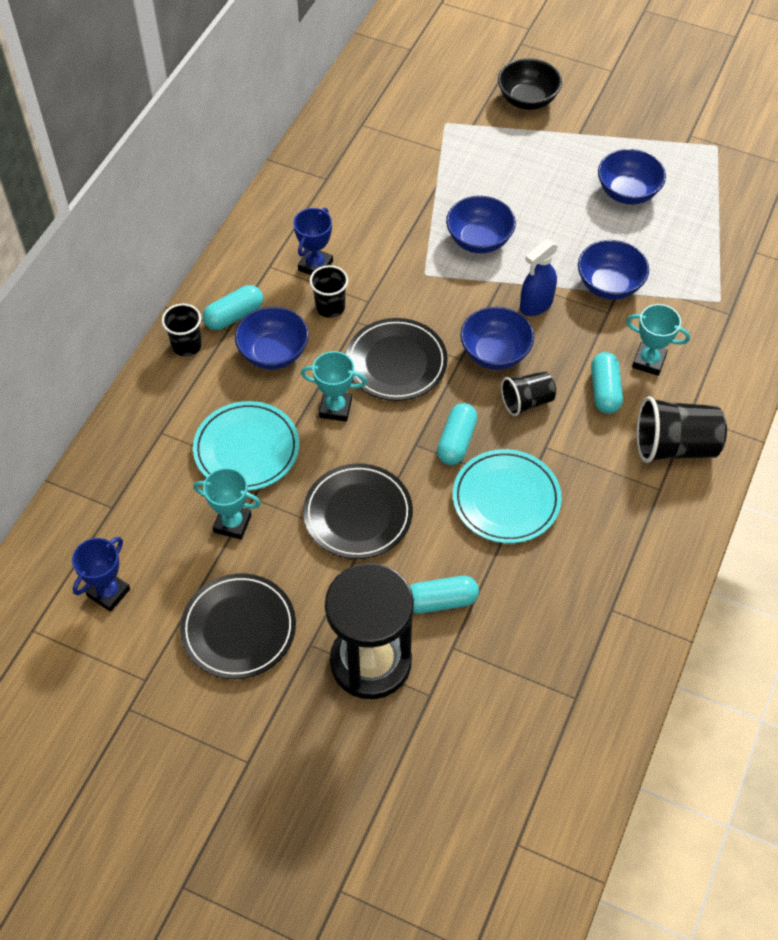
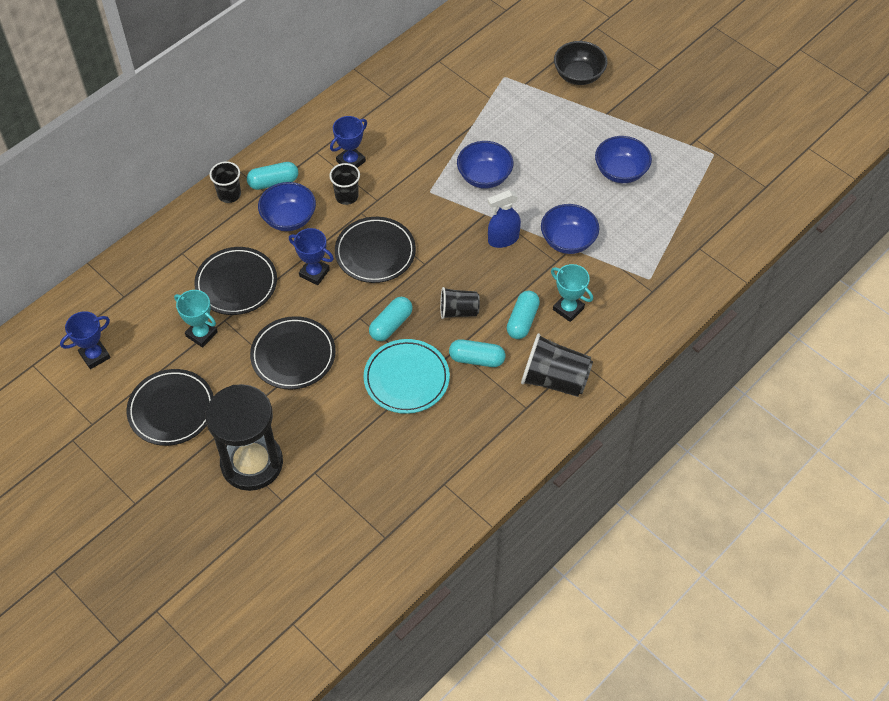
camera: 20 degrees right, 0 degrees up
(246, 449) = (236, 283): turquoise plate -> black plate
(335, 408) = (314, 273): turquoise trophy -> blue trophy
(440, 601) = (322, 437): turquoise capsule -> turquoise capsule (476, 359)
(495, 353) = (453, 267): blue bowl -> none

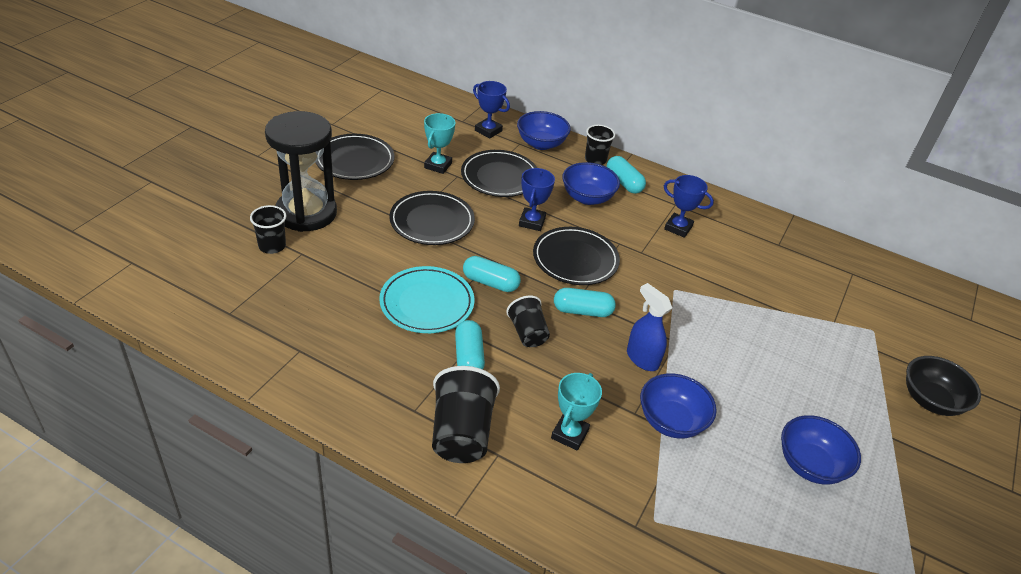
camera: 70 degrees right, 15 degrees down
(95, 356) = (398, 115): blue trophy -> blue trophy (488, 131)
(346, 196) = (634, 231): black cup -> black cup (272, 246)
(484, 176) = (720, 331): blue bowl -> blue bowl (541, 144)
(522, 321) = (535, 391): turquoise capsule -> turquoise capsule (582, 311)

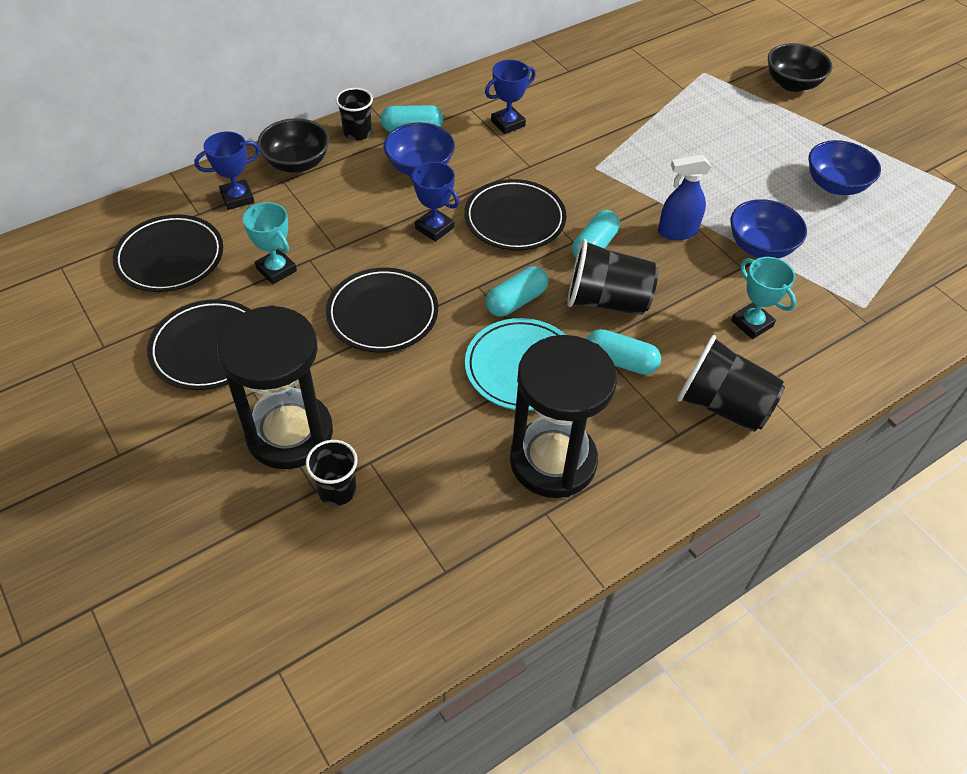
camera: 60 degrees left, 10 degrees up
(348, 342) = (553, 461): none -> black hourglass
(499, 177) = (336, 223): black plate -> black plate (170, 257)
(527, 333) = (606, 301): black cup -> black cup, size x1.62
(541, 144) = (297, 163): blue bowl -> black bowl

